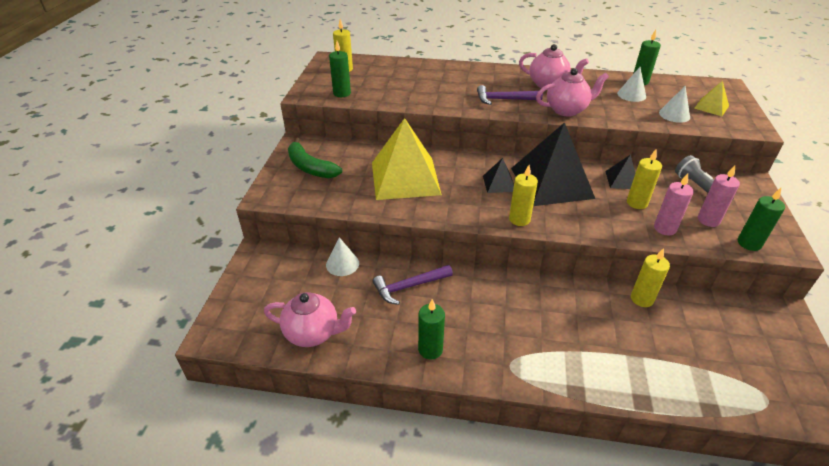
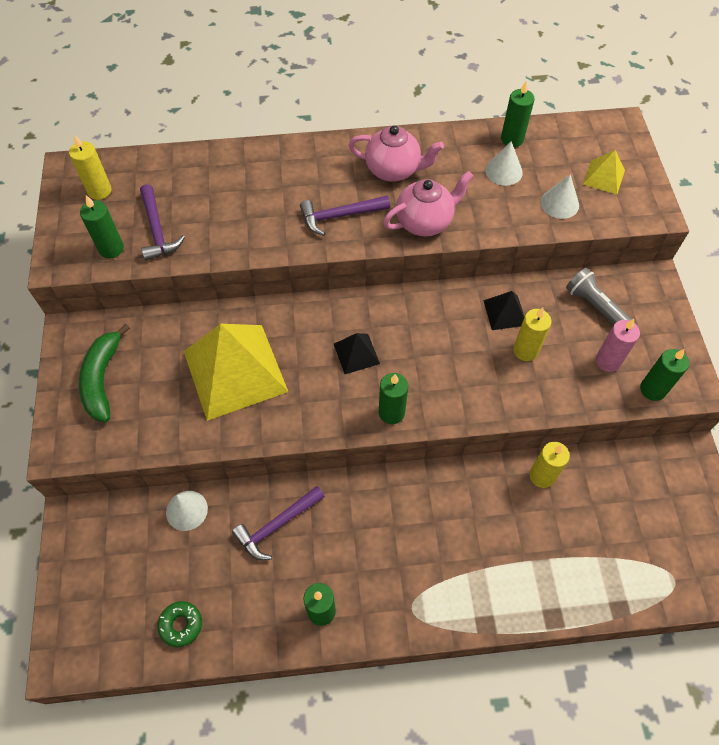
camera: 15 degrees left, 20 degrees up
(310, 167) = (102, 379): green banana -> green banana turned 60 degrees clockwise
(313, 333) = (181, 625): pink teapot -> green donut
(375, 89) = (157, 230): none -> purple hammer
(519, 219) = (391, 412): yellow candle -> green candle
(551, 183) = (420, 337): black pyramid -> none
(664, 228) = (560, 387): pink candle -> none

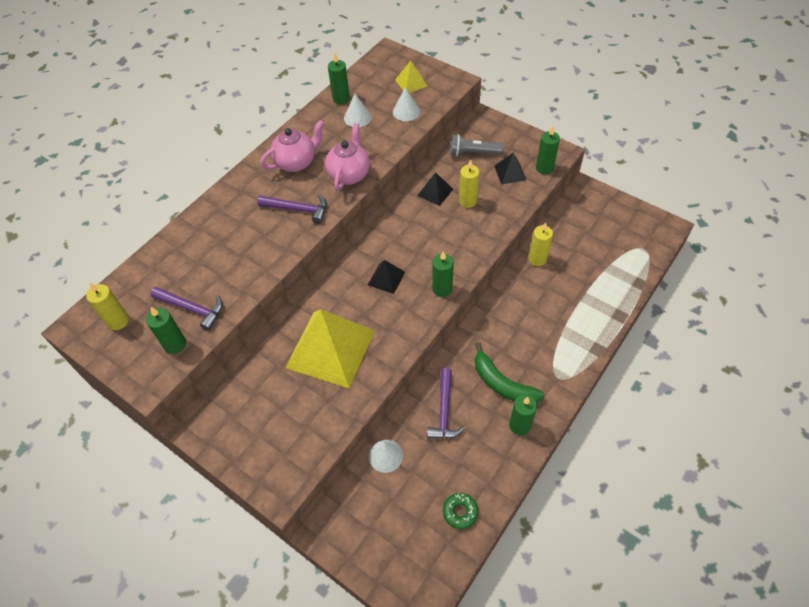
camera: 45 degrees left, 5 degrees down
(102, 379) = (254, 429): green banana -> green banana (502, 383)
(340, 216) = (298, 209): purple hammer -> purple hammer turned 105 degrees counterclockwise
(607, 361) = (510, 173): pink candle -> black pyramid

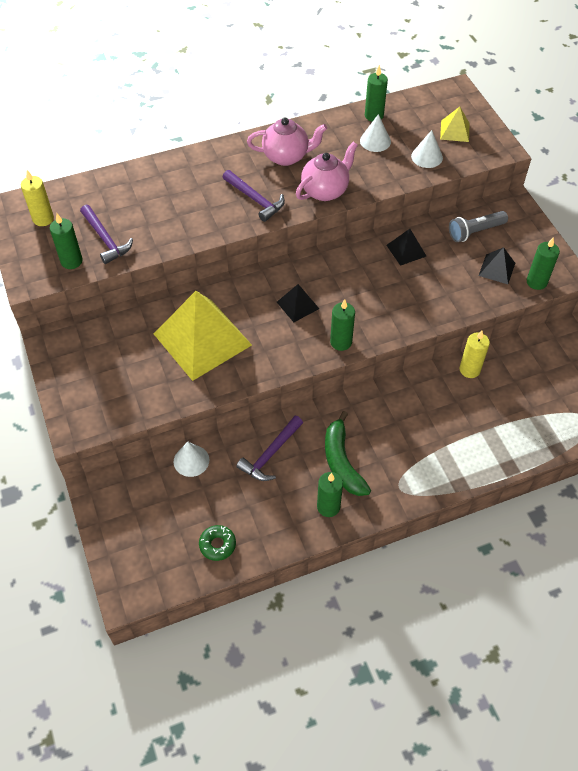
camera: 30 degrees right, 0 degrees up
(467, 201) = (431, 275): yellow candle -> none
(473, 153) = (475, 232): grey flashlight -> grey flashlight turned 60 degrees counterclockwise

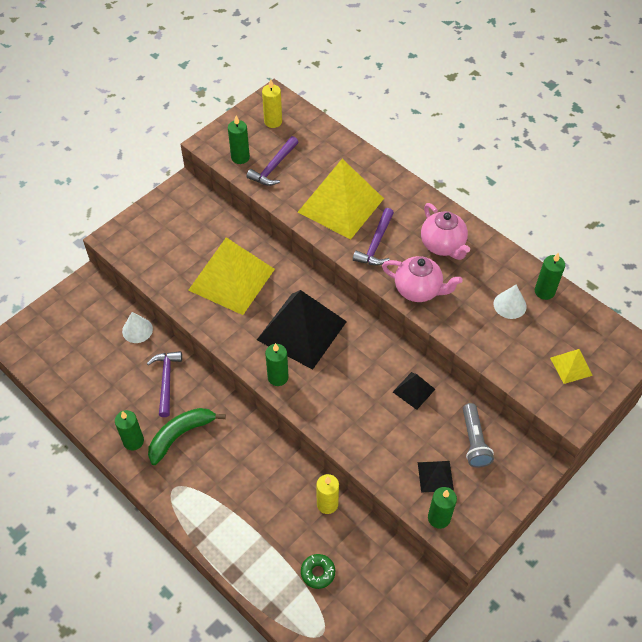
camera: 65 degrees right, 0 degrees up
(191, 207) = (340, 205): none -> yellow pyramid
(217, 545) = (70, 378): green donut -> green donut (318, 572)
(271, 454) = (166, 381): purple hammer -> purple hammer turned 75 degrees clockwise
(297, 305) = (302, 330): black pyramid -> black pyramid, size x2.23
(427, 157) = (517, 354): white cone -> none
(475, 232) = (474, 441): grey flashlight -> grey flashlight turned 135 degrees counterclockwise

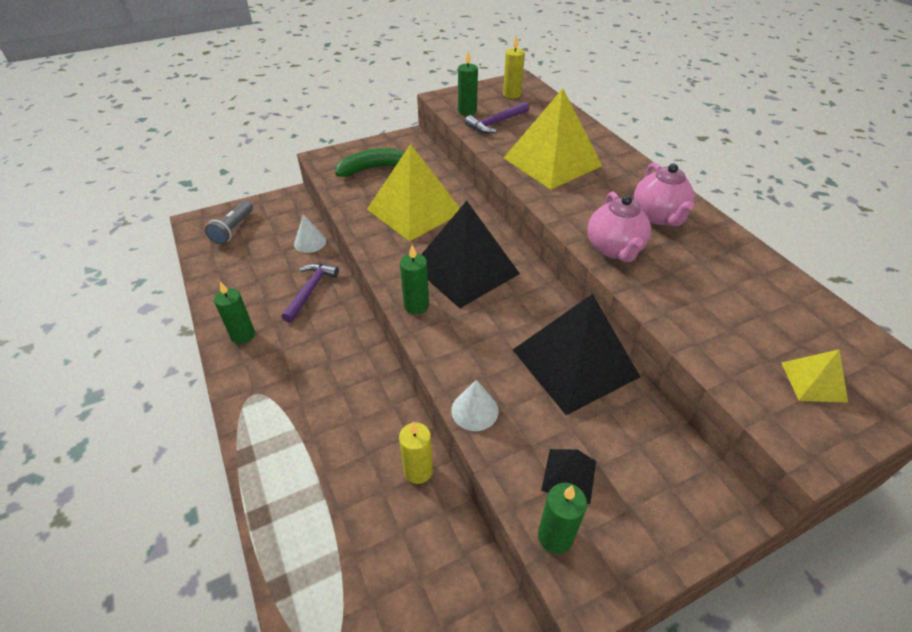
camera: 20 degrees right, 10 degrees down
(180, 435) = (293, 344): green banana -> green banana (372, 168)
(318, 572) = (365, 557): green donut -> none
(376, 244) = (578, 199): purple hammer -> none
(413, 390) = (574, 363): black pyramid -> black pyramid, size x2.23
(418, 290) = (614, 249): pink teapot -> pink teapot turned 45 degrees clockwise
(474, 441) = (639, 447): grey flashlight -> grey flashlight (233, 229)
(510, 305) = (732, 290): white cone -> white cone (474, 410)
(544, 291) = (784, 288): green candle -> none

